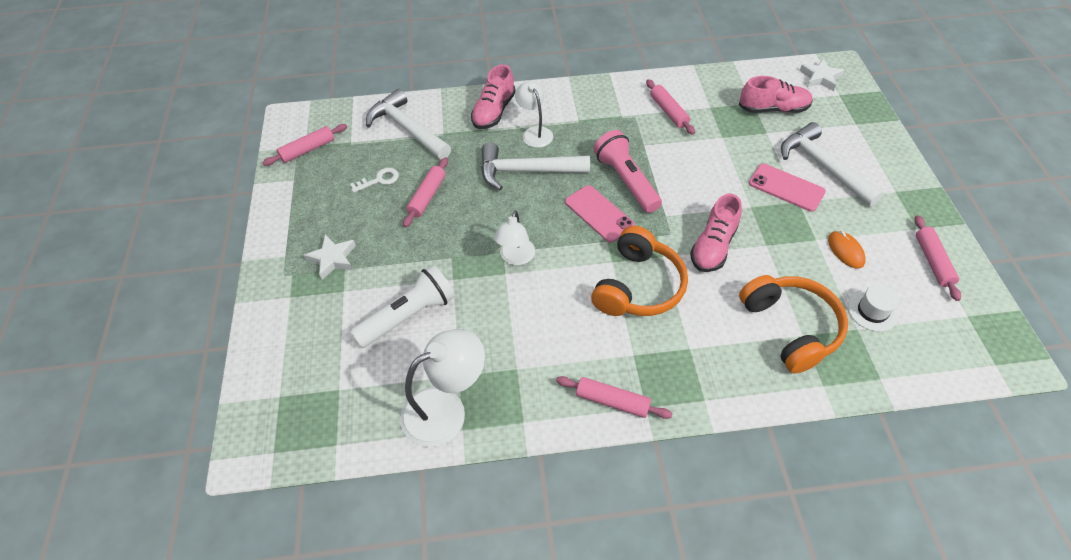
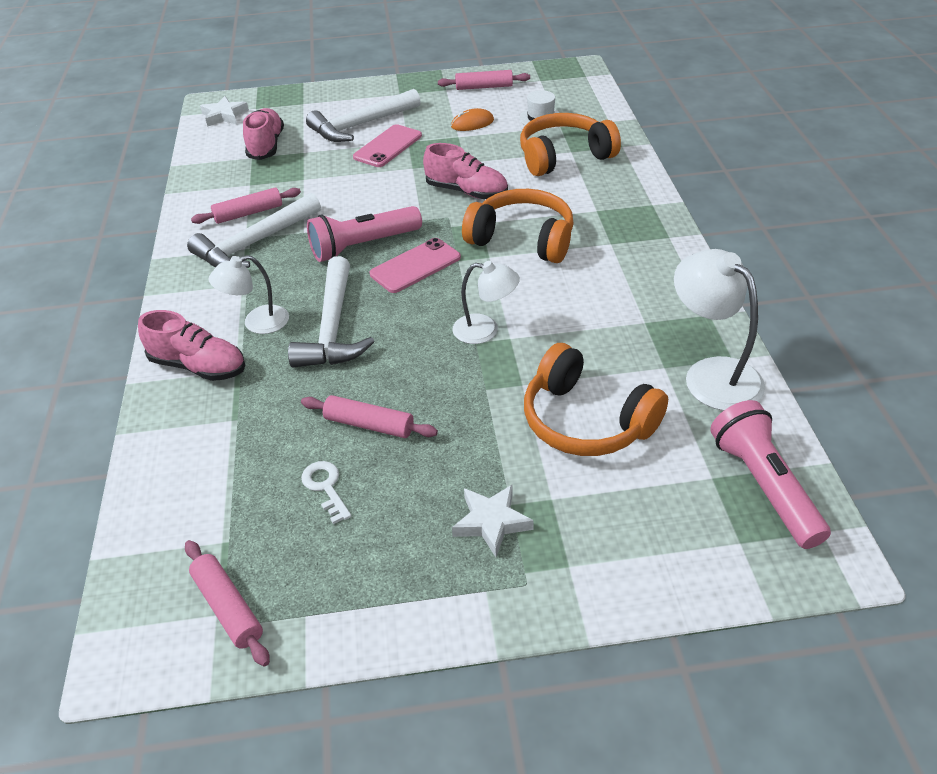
camera: 90 degrees left, 10 degrees down
(323, 423) = (764, 485): none -> pink flashlight
(407, 129) = (209, 466): white hammer -> white hammer (254, 244)
(409, 316) = (586, 421): white flashlight -> orange headphones
(612, 401) = (668, 256): pink rolling pin -> none

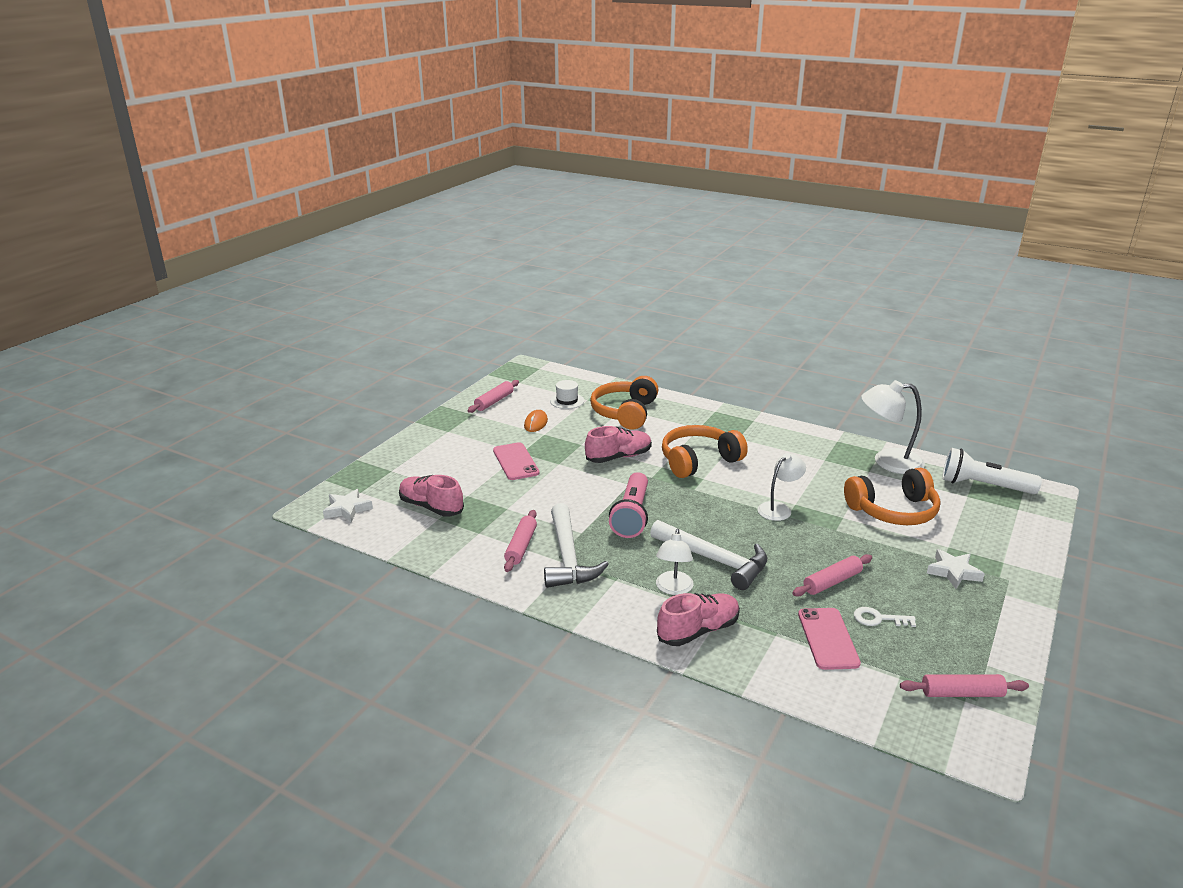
camera: 55 degrees left, 15 degrees down
(360, 125) = (467, 460): white hammer -> none
(415, 266) = (681, 506): pink phone -> pink phone (828, 638)
(764, 485) = (983, 486): pink flashlight -> white flashlight

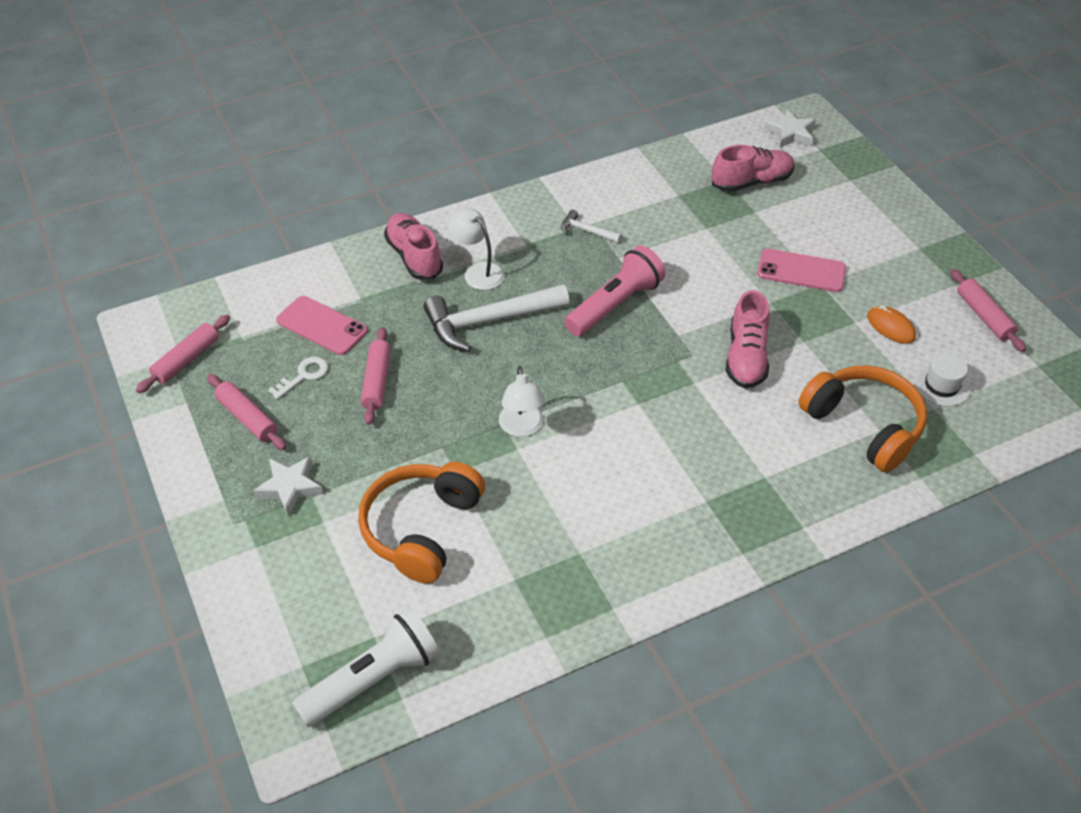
camera: 125 degrees right, 20 degrees up
(521, 546) = (631, 211): pink rolling pin -> pink rolling pin (248, 418)
(568, 557) = (586, 231): white hammer -> white hammer, size x0.47
(631, 516) = (615, 305): pink flashlight -> pink flashlight turned 90 degrees clockwise
(698, 461) = (680, 423): orange headphones -> none
(698, 631) = (414, 257): pink shoe -> pink shoe turned 150 degrees clockwise
(888, 461) = (516, 621): white lamp -> none

